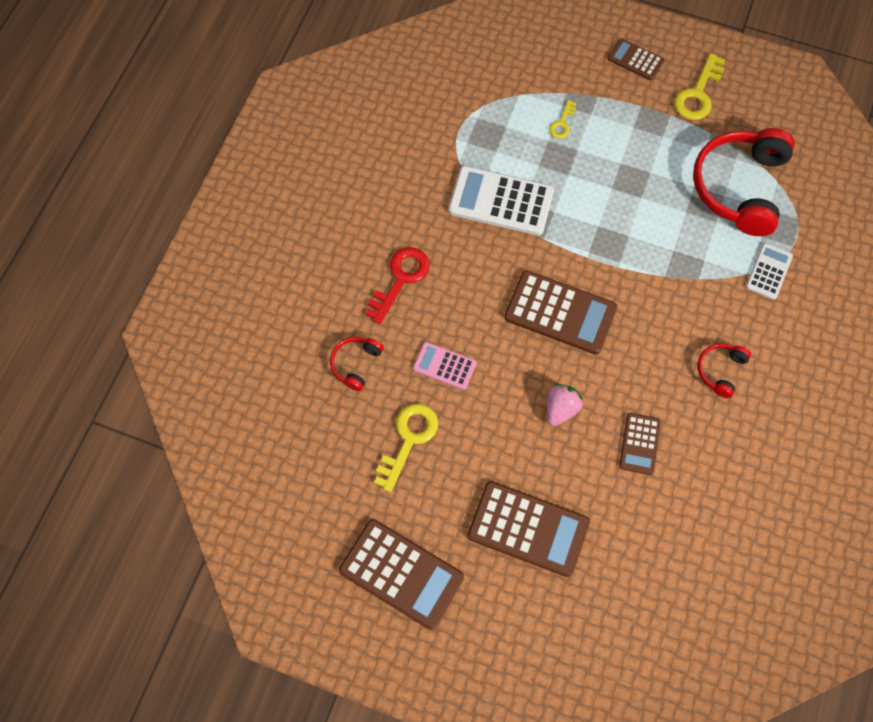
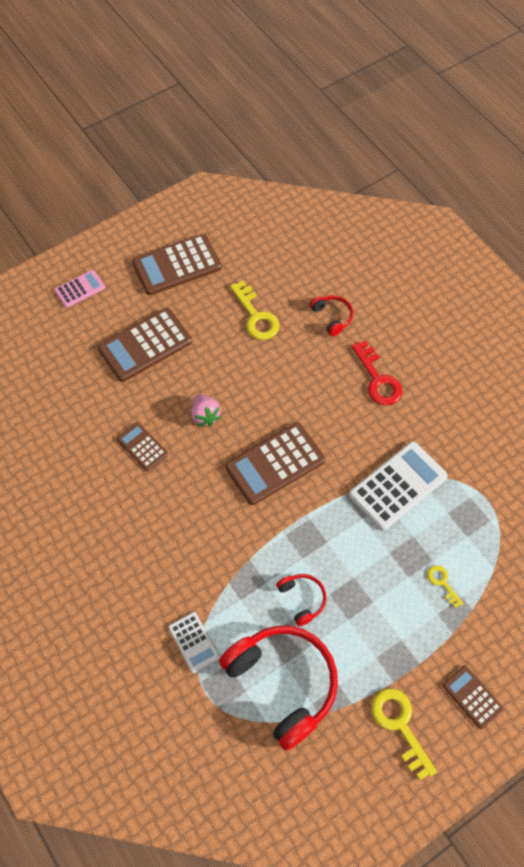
camera: 125 degrees right, 5 degrees down
(444, 366) = (291, 366): pink calculator -> pink calculator (80, 289)
(635, 60) = (472, 697): brown calculator -> brown calculator turned 105 degrees counterclockwise
(720, 370) = (148, 540): red headphones -> red headphones (302, 599)

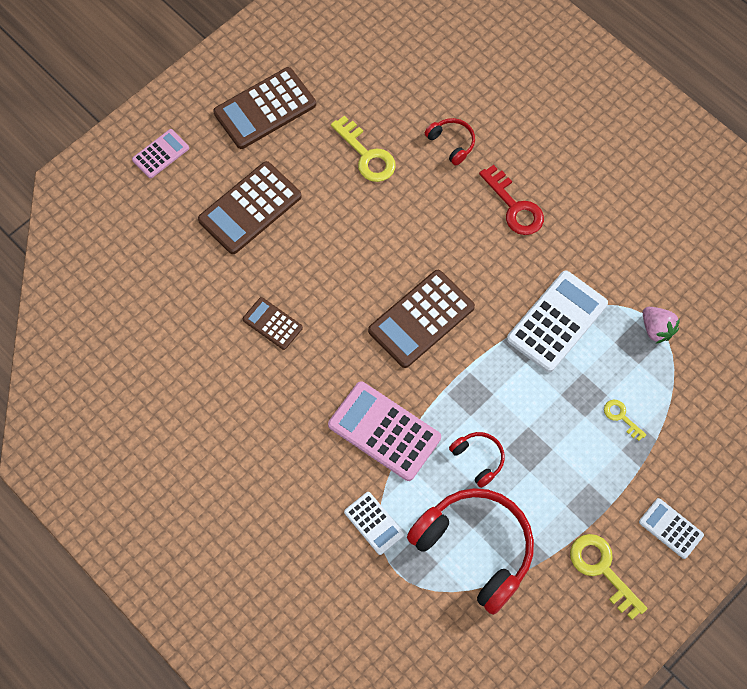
camera: 10 degrees left, 5 degrees up
(205, 415) = (334, 278): pink strawberry -> pink strawberry (656, 329)
(221, 559) = (384, 431): none -> pink calculator
(472, 697) = (671, 528): brown calculator -> white calculator

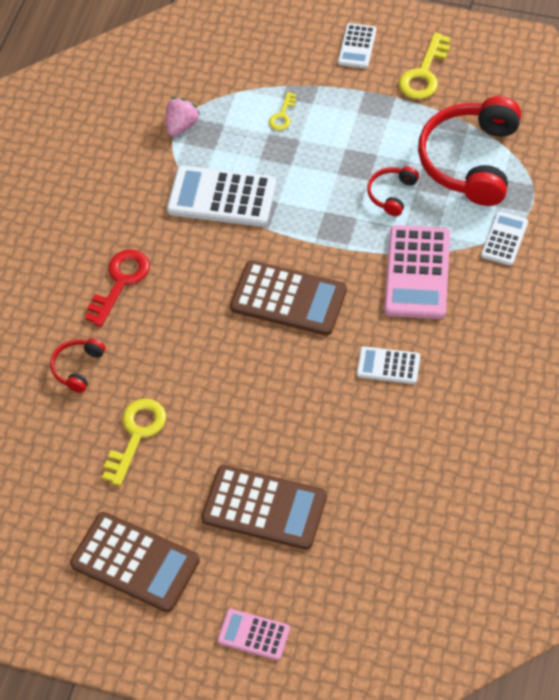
camera: 115 degrees left, 10 degrees down
(272, 323) = (376, 416): brown calculator -> none
(311, 358) = (388, 366): none -> white calculator

